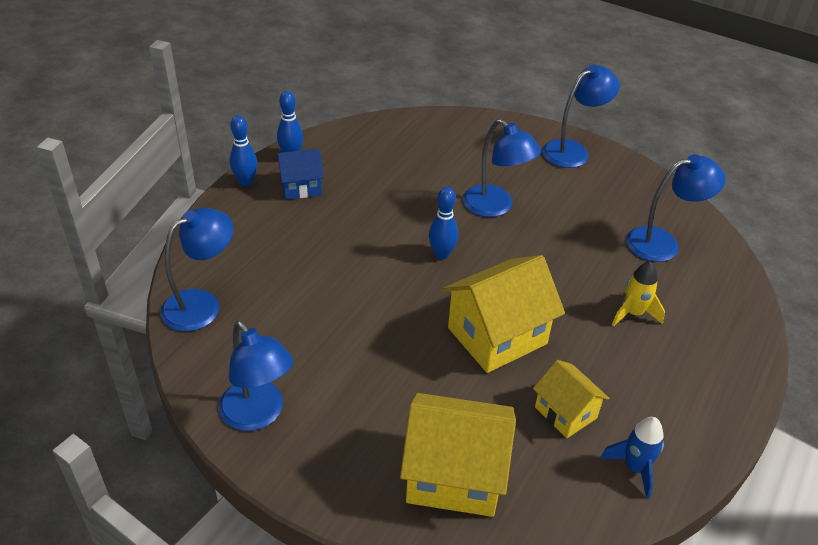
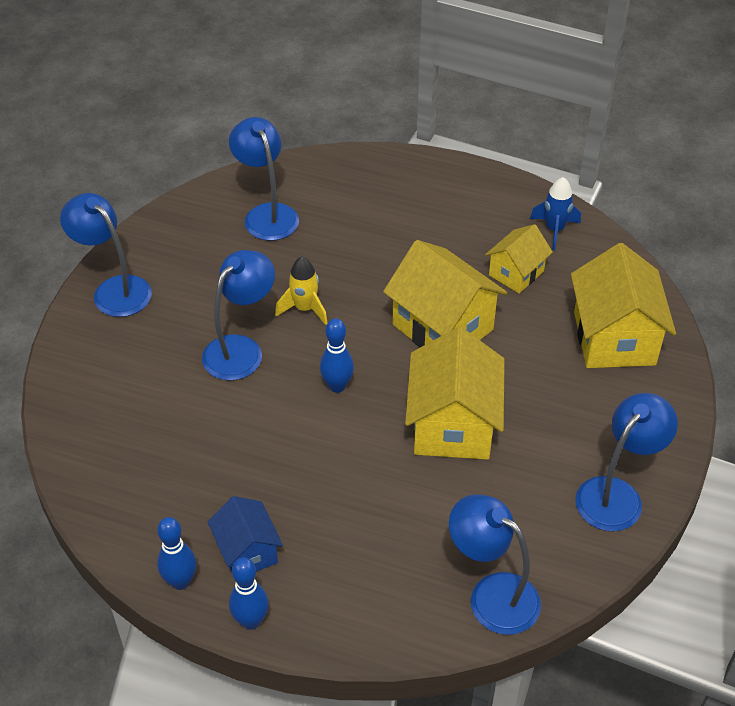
camera: 100 degrees left, 5 degrees up
(377, 318) = (453, 425): none -> yellow house
(633, 313) = (377, 233): yellow rocket -> yellow rocket (304, 309)

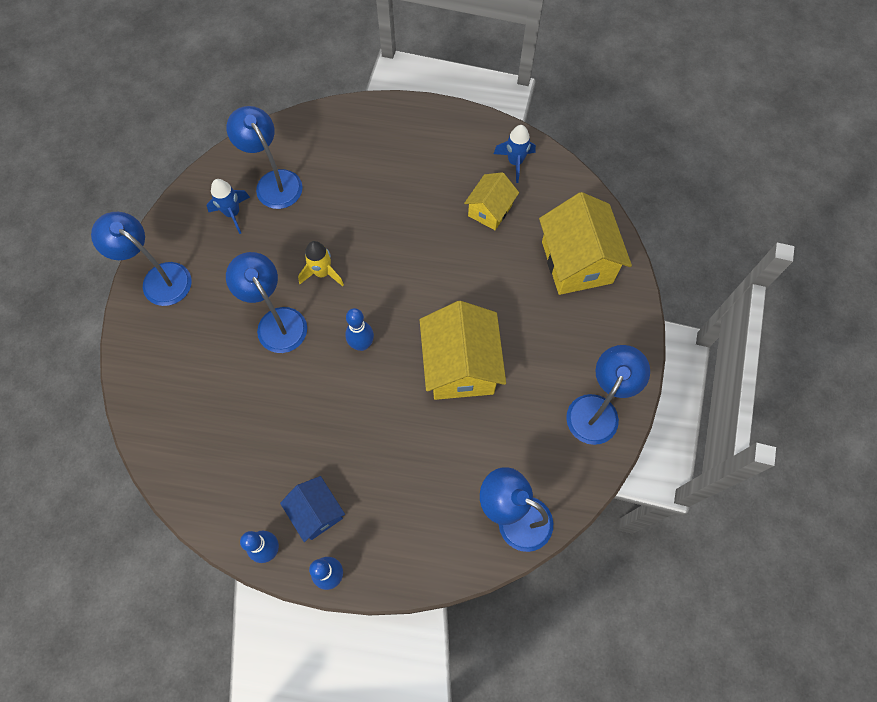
camera: 10 degrees left, 20 degrees up
(213, 238) = (233, 213): none -> blue rocket
(241, 349) = (276, 321): blue lamp -> blue lamp turned 60 degrees counterclockwise
(442, 327) = (438, 273): yellow house -> none

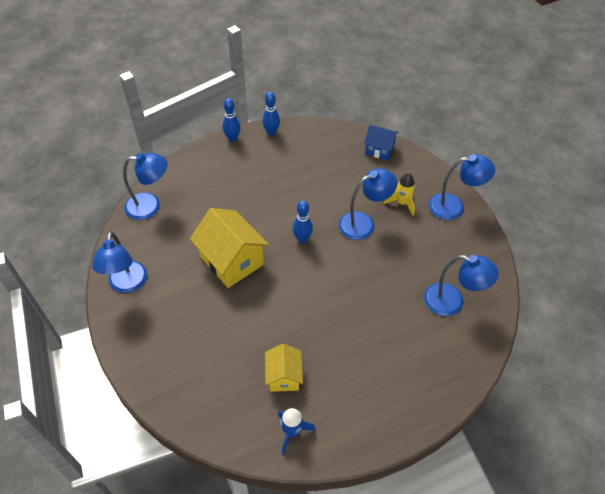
camera: 145 degrees right, 15 degrees down
(233, 213) = (454, 266): blue rocket -> none
(276, 321) = (364, 223): blue lamp -> blue lamp turned 45 degrees counterclockwise
(316, 512) = (260, 156): blue house -> blue house (379, 150)
(322, 273) = (363, 264): yellow rocket -> yellow rocket (402, 203)
(577, 262) = (192, 375): yellow house -> none

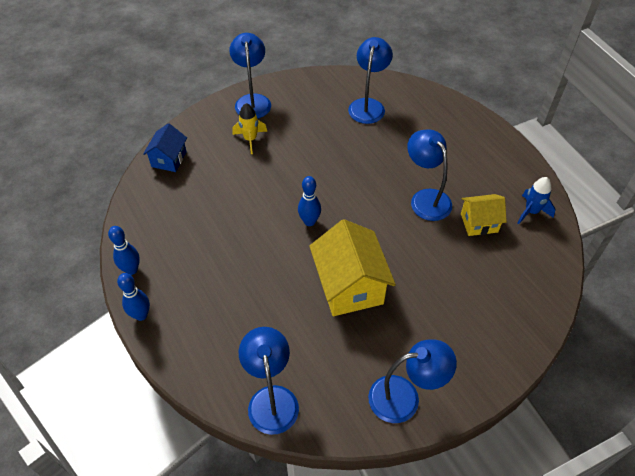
camera: 95 degrees left, 0 degrees up
(232, 261) = (349, 286): yellow house -> yellow house turned 60 degrees counterclockwise
(364, 223) = (281, 169): blue lamp -> blue lamp (426, 198)

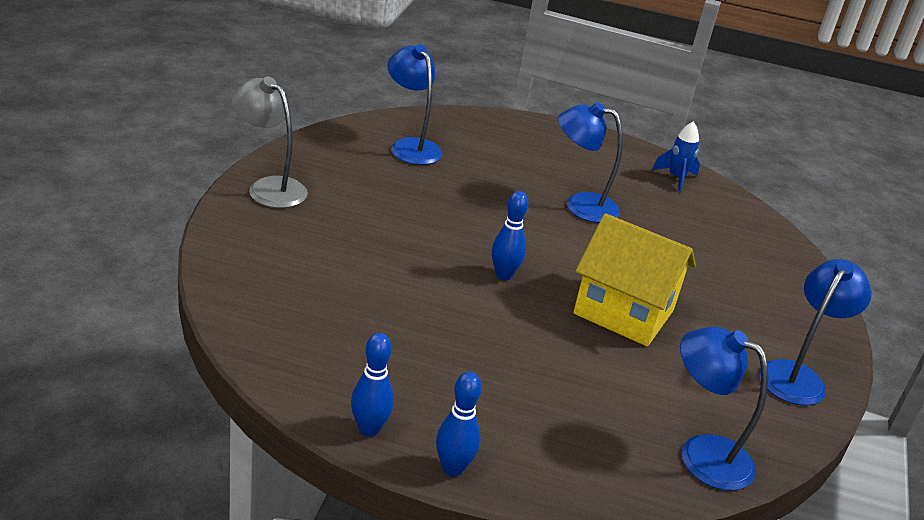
camera: 50 degrees left, 20 degrees down
(169, 159) = (244, 289): blue house -> none
(250, 139) = (323, 226): yellow rocket -> none
(252, 101) = (269, 187): blue lamp -> grey lamp
(479, 223) = (651, 205): yellow house -> none

